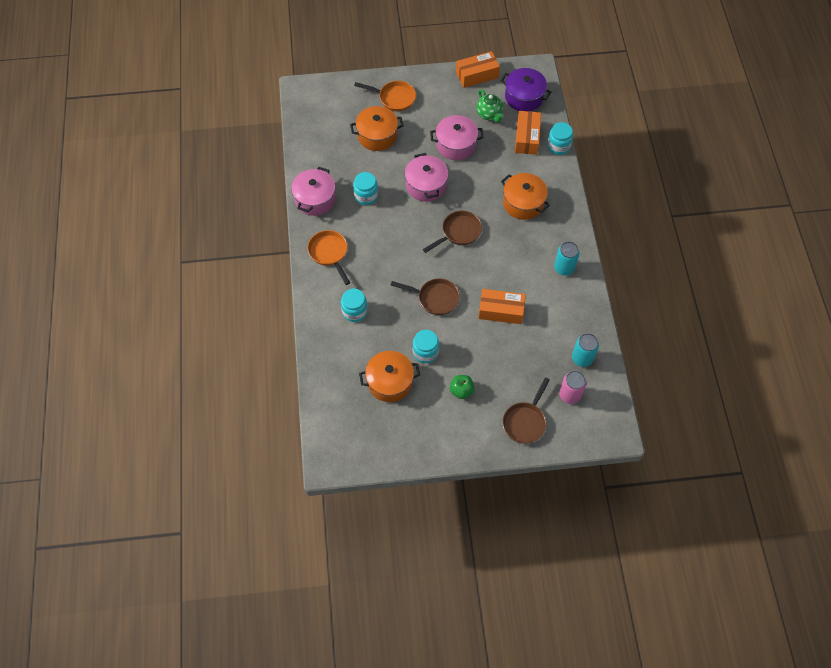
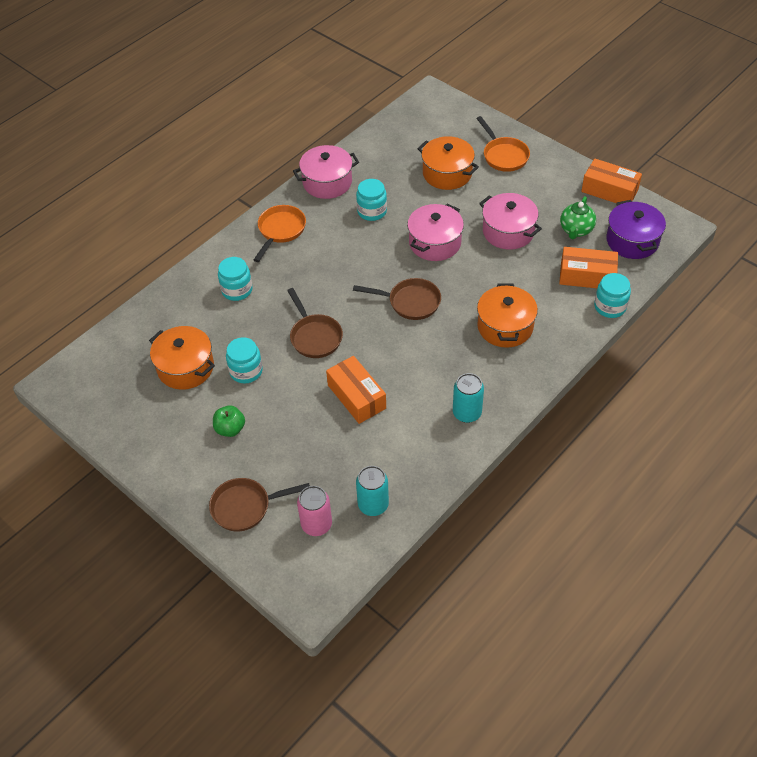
camera: 50 degrees right, 10 degrees down
(527, 138) = (587, 276): orange box -> orange box turned 45 degrees clockwise

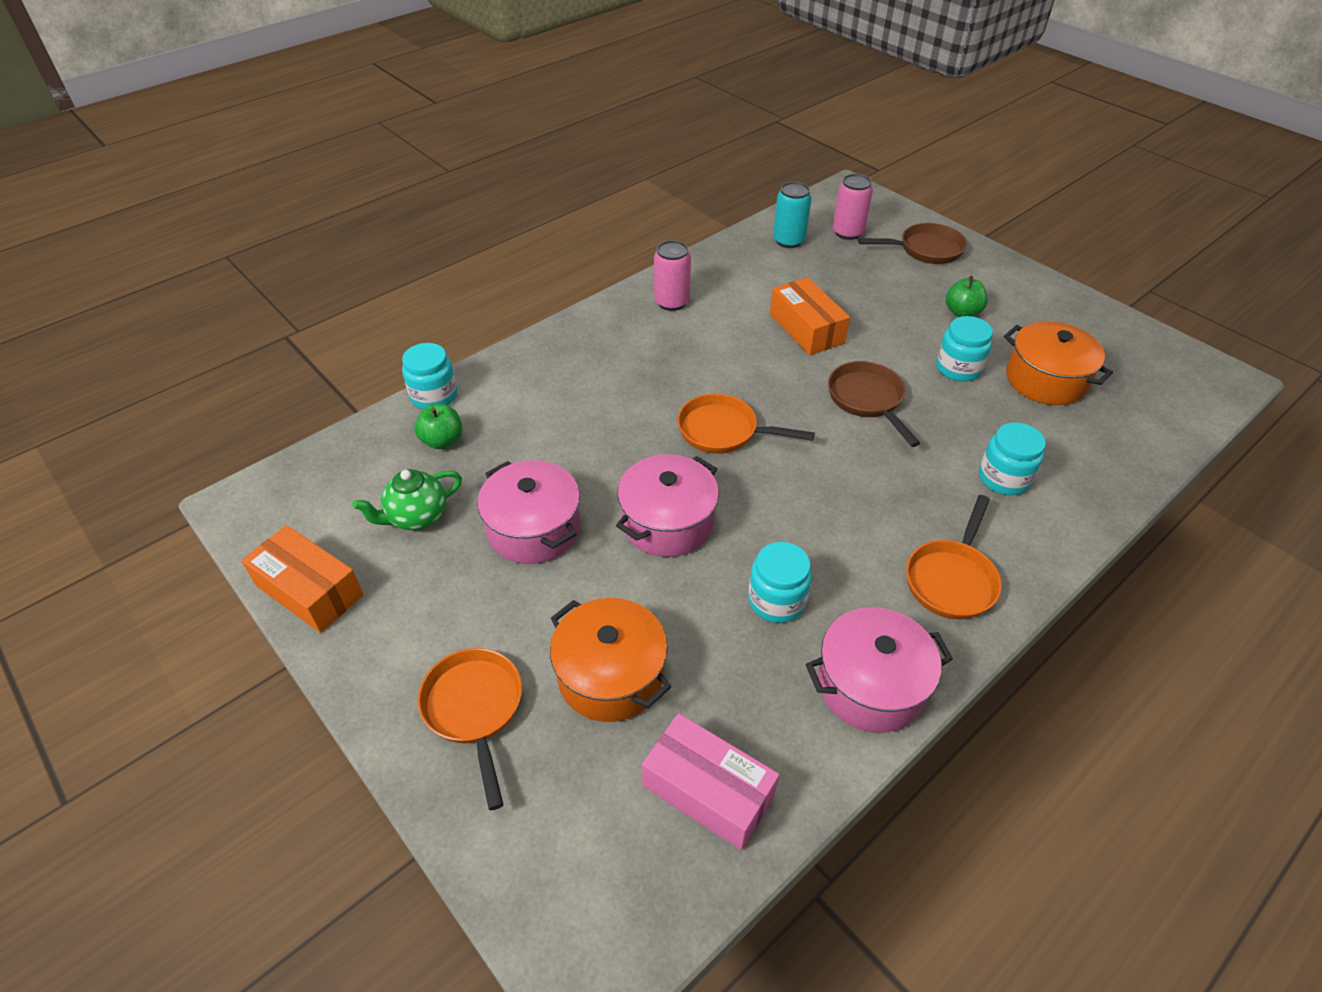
camera: 175 degrees left, 5 degrees down
(397, 141) = (708, 790): none -> pink box
(410, 302) = (723, 431): brown pan -> orange pan
(467, 413) = (671, 302): turquoise can -> pink can
(505, 326) = (593, 386): orange pot -> none
(576, 230) = (417, 517): green teapot -> green teapot turned 150 degrees counterclockwise
(587, 276) = (442, 441): orange box -> green apple
(632, 241) = (336, 488): purple pot -> none

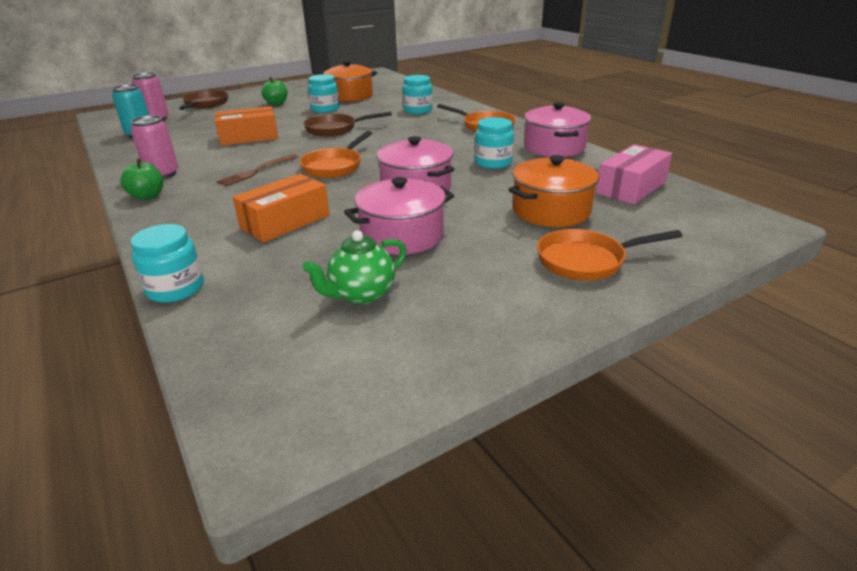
camera: 80 degrees left, 15 degrees down
(309, 590) = (444, 361): orange box -> orange box (285, 222)
(417, 517) = (361, 294): green teapot -> green teapot turned 75 degrees clockwise
(442, 441) = (255, 282): green apple -> green apple (147, 196)
(693, 368) = (256, 171): none -> brown fork

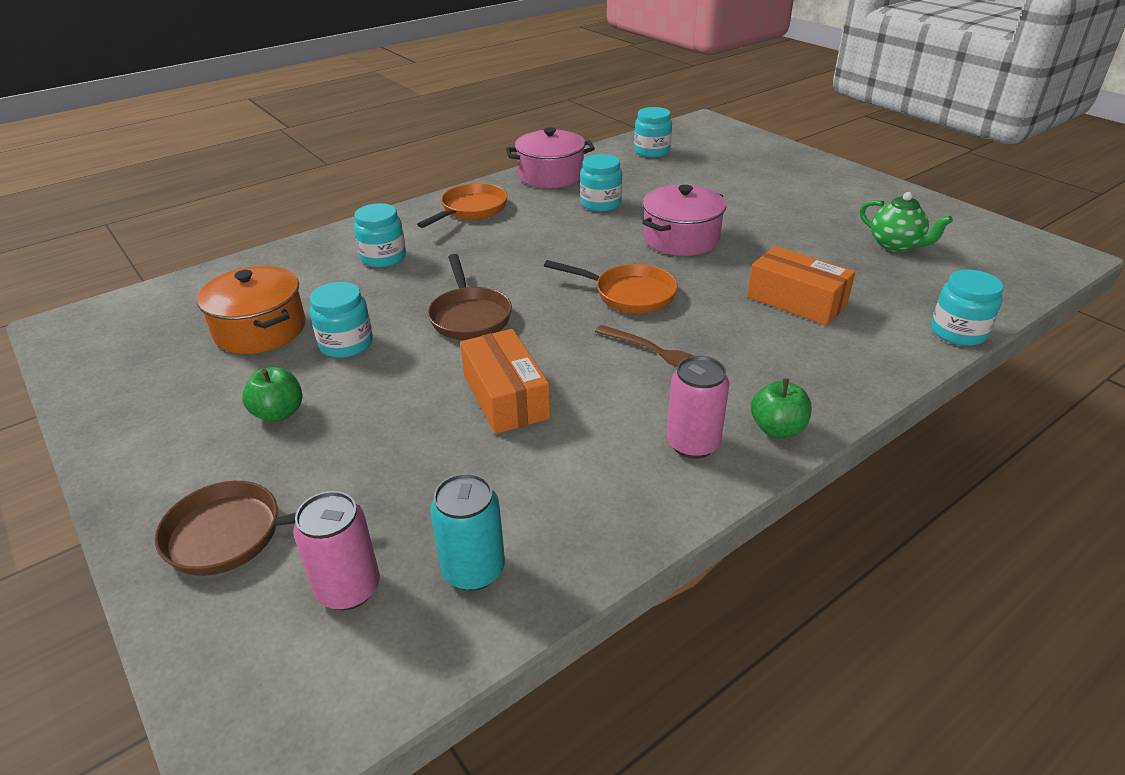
camera: 95 degrees left, 5 degrees up
(402, 235) = (791, 237): pink pot -> none
(551, 211) = (712, 180): orange pot -> none
(586, 261) = (791, 172): orange pan -> none
(631, 187) = (652, 151): pink box -> turquoise jar

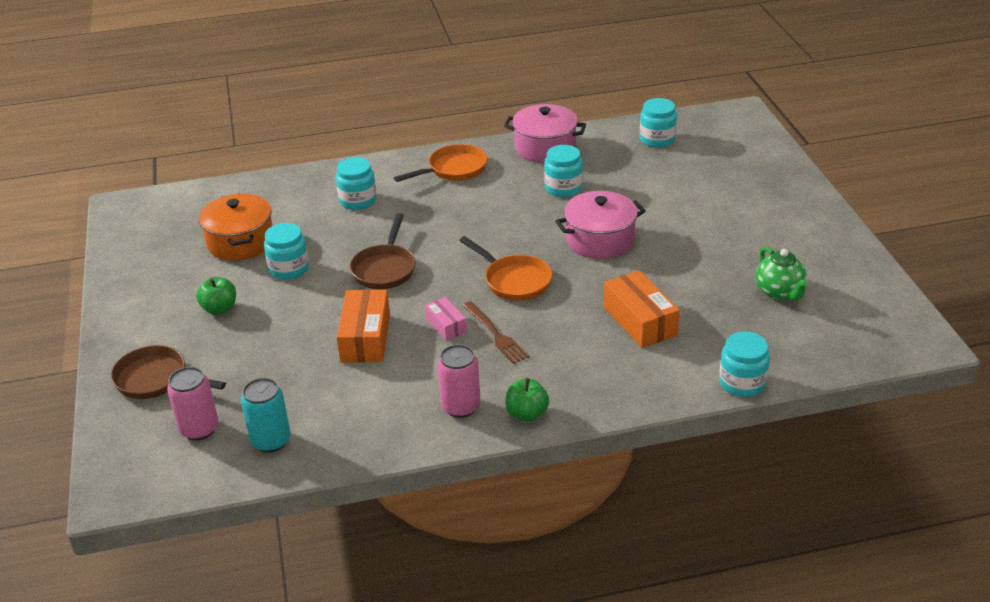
camera: 25 degrees right, 0 degrees up
(593, 357) = (446, 325): none -> pink box

